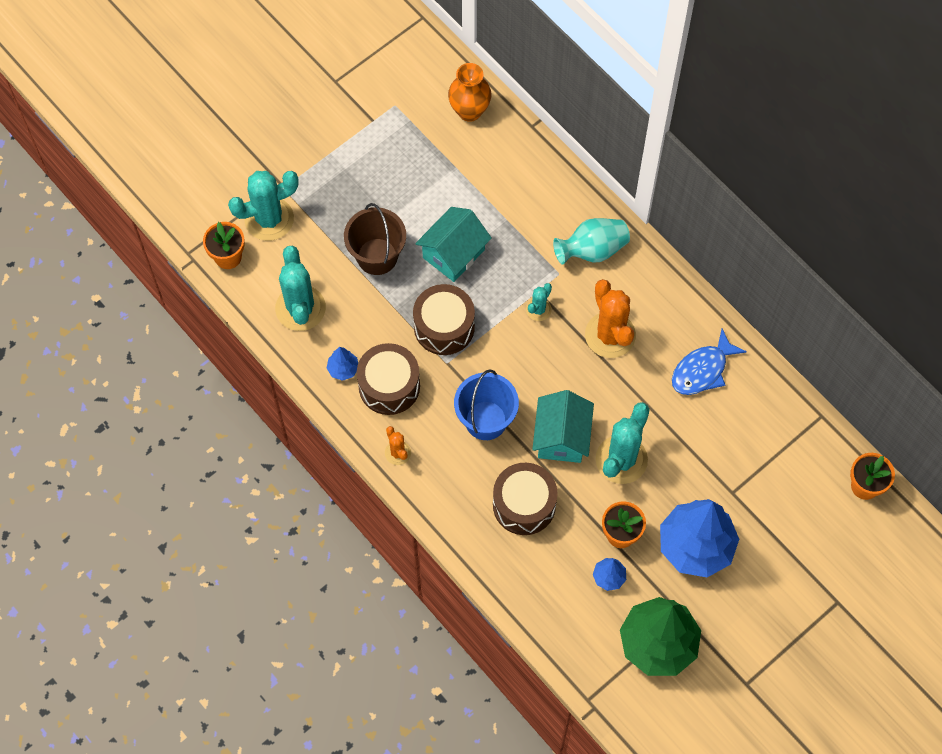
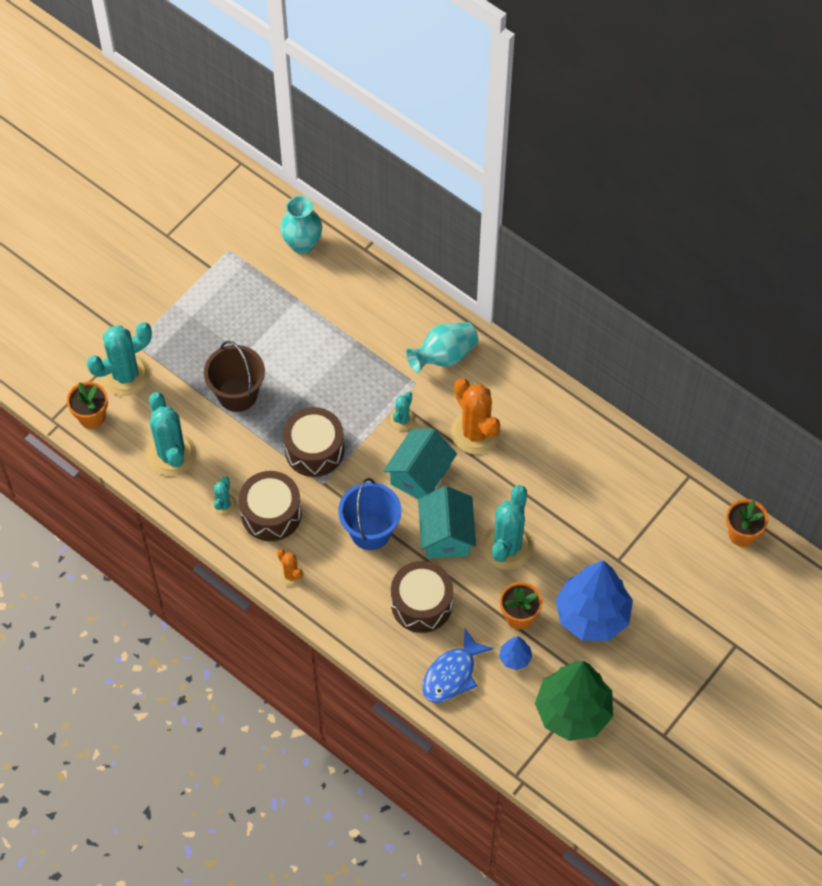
camera: 10 degrees left, 5 degrees down
(343, 369) = (224, 505): blue tree -> turquoise cactus
(453, 253) = (311, 380): turquoise house -> turquoise house (420, 475)
(469, 111) = (302, 244): orange vase -> turquoise vase
(702, 370) = (569, 451): blue fish -> blue fish (452, 674)

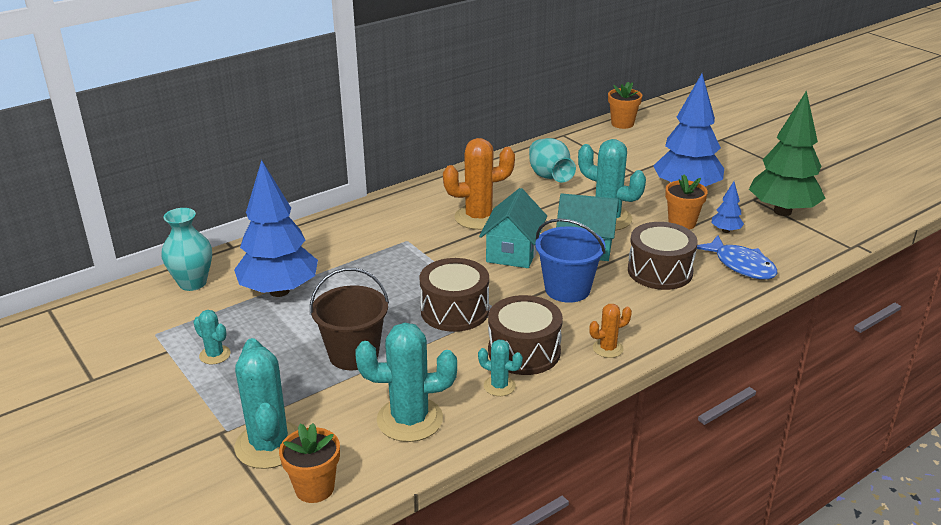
camera: 75 degrees left, 30 degrees down
(308, 311) = (279, 291): none -> blue tree
(402, 419) = (444, 253): turquoise cactus -> turquoise cactus (215, 355)
(420, 475) = (513, 252): turquoise house -> turquoise house turned 60 degrees clockwise
(444, 356) = (386, 221): turquoise vase -> turquoise vase (549, 176)

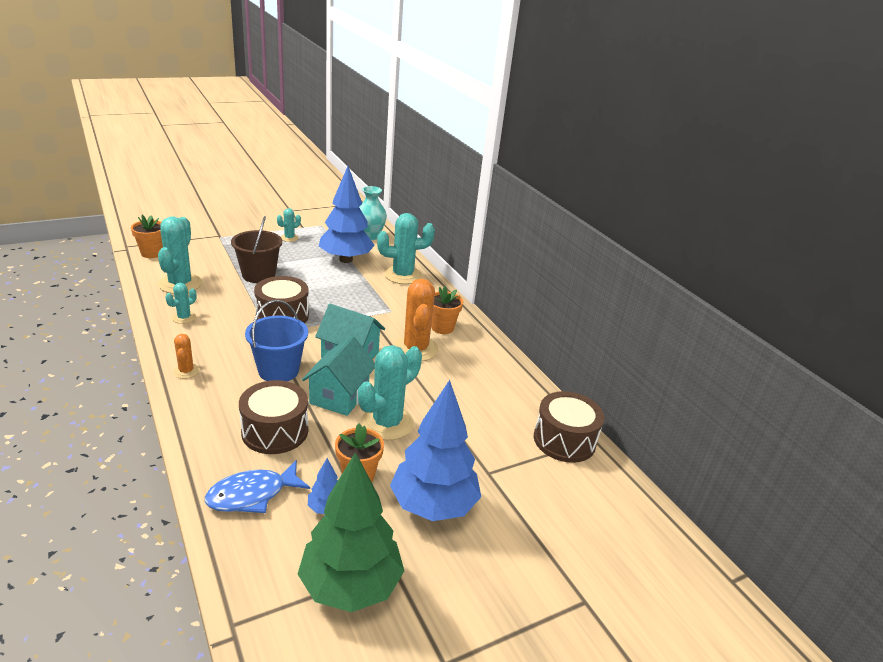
camera: 95 degrees right, 0 degrees up
(269, 445) = (197, 245): turquoise cactus -> turquoise cactus (403, 275)
(524, 351) = (213, 334): brown drum -> brown drum (564, 440)
(549, 176) = (488, 405): turquoise vase -> none
(622, 124) = (631, 501): orange flower pot -> orange flower pot (442, 327)

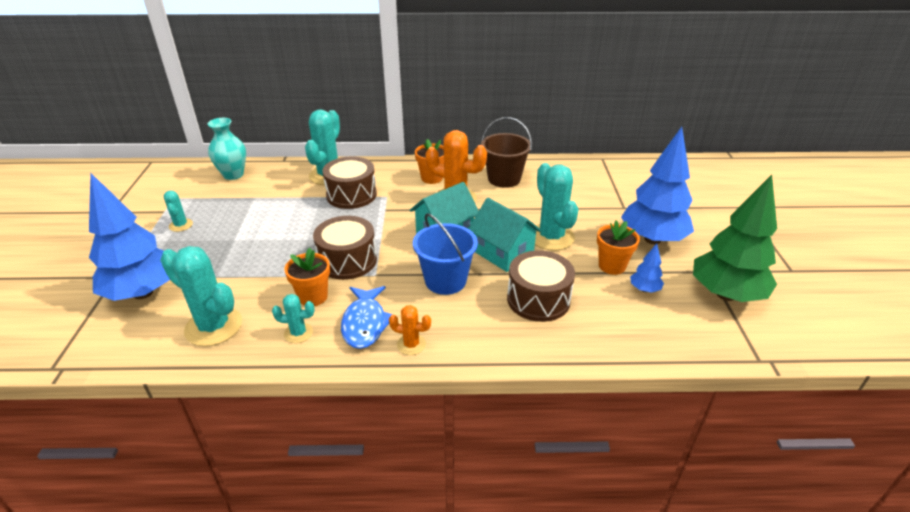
camera: 60 degrees left, 5 degrees up
(152, 253) = (102, 343): orange flower pot -> orange flower pot (313, 297)
(184, 318) = (298, 333): turquoise cactus -> turquoise cactus turned 60 degrees counterclockwise
(252, 495) = (619, 327): blue fish -> blue fish (365, 323)
(258, 275) = (248, 262): brown bucket -> brown bucket (504, 179)
(346, 260) = (268, 199): blue tree -> blue tree (143, 293)
(564, 440) = (599, 169): brown drum -> brown drum (351, 195)

